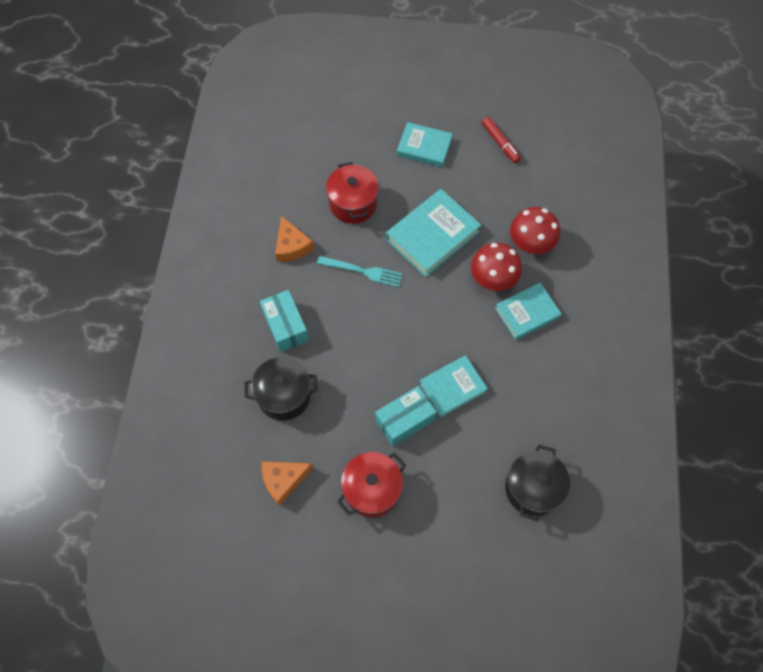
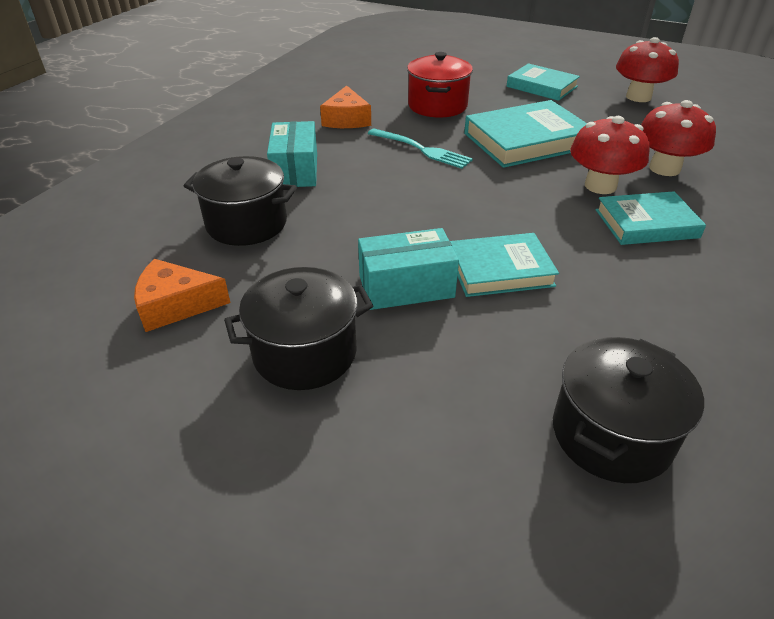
camera: 20 degrees right, 25 degrees down
(372, 489) = (305, 353): red pot -> black pot
(500, 143) = (638, 97): red marker -> red mushroom

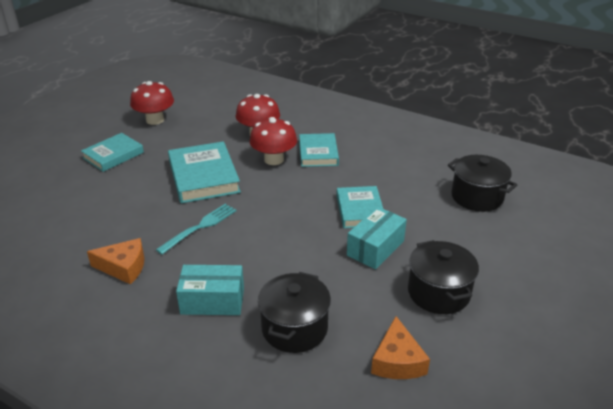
camera: 85 degrees left, 5 degrees down
(406, 286) = (375, 248): turquoise box -> turquoise box turned 45 degrees clockwise
(437, 106) = (122, 211): red pot -> none

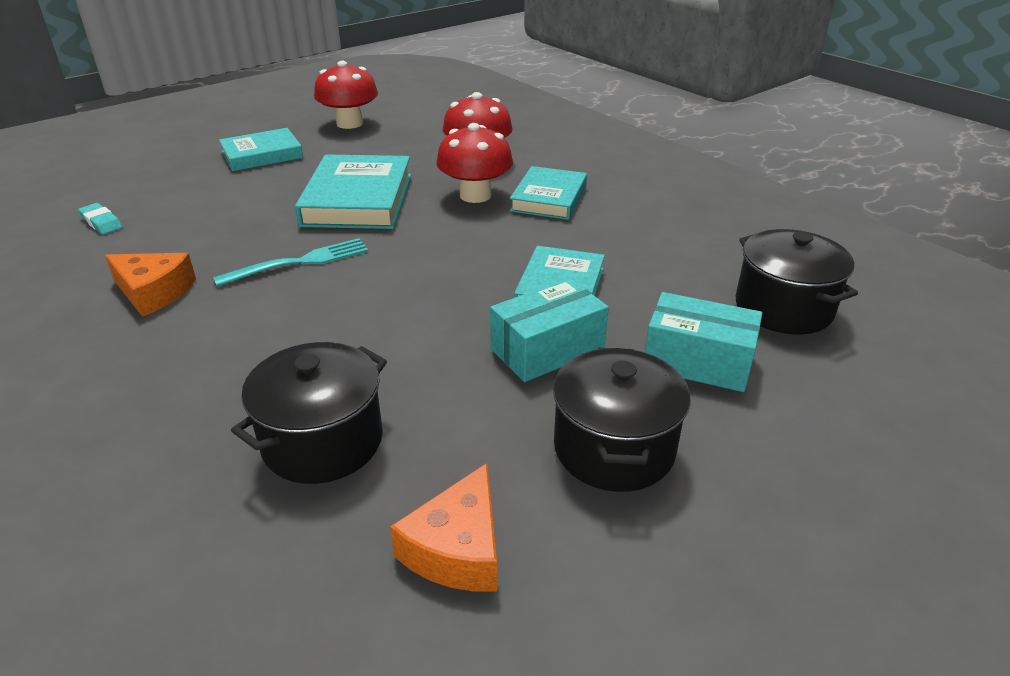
camera: 20 degrees right, 0 degrees up
(43, 228) = (101, 222): none -> turquoise eraser
(212, 301) = (233, 367): turquoise box -> turquoise box (697, 362)

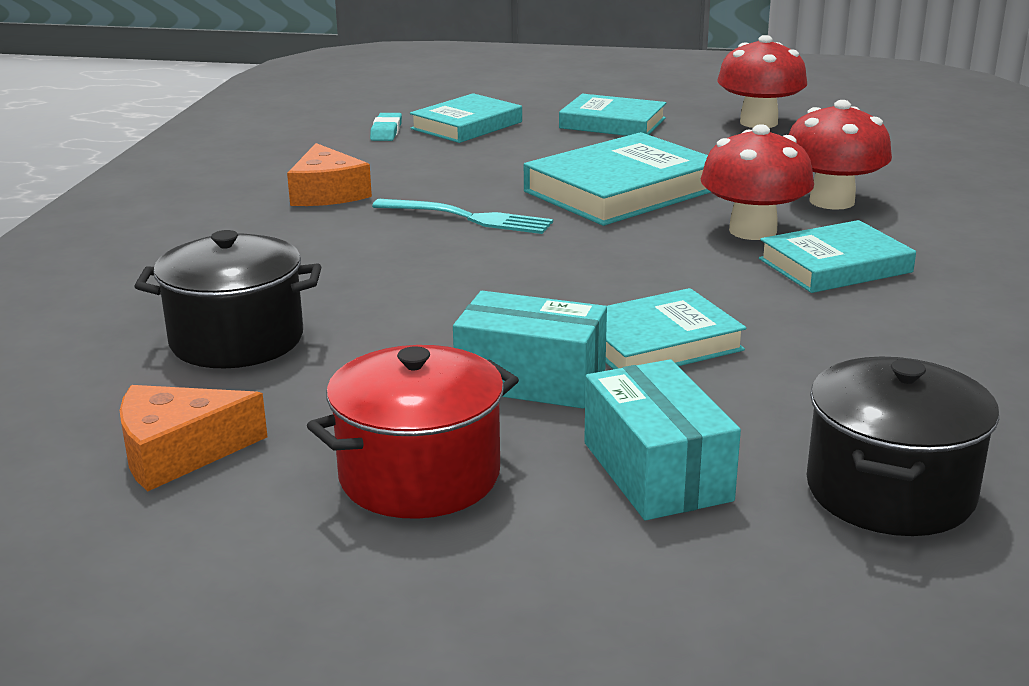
camera: 50 degrees right, 10 degrees down
(159, 193) = (466, 125): none -> turquoise book
(614, 448) = (419, 476): black pot -> red pot

